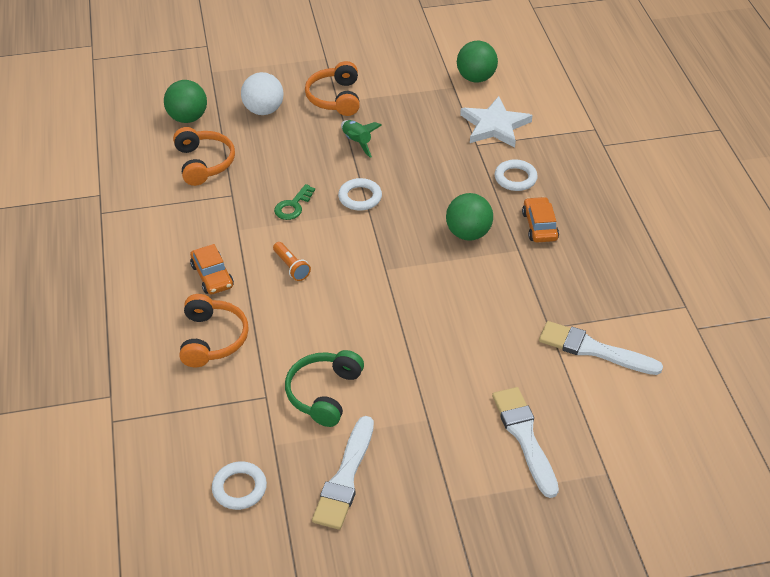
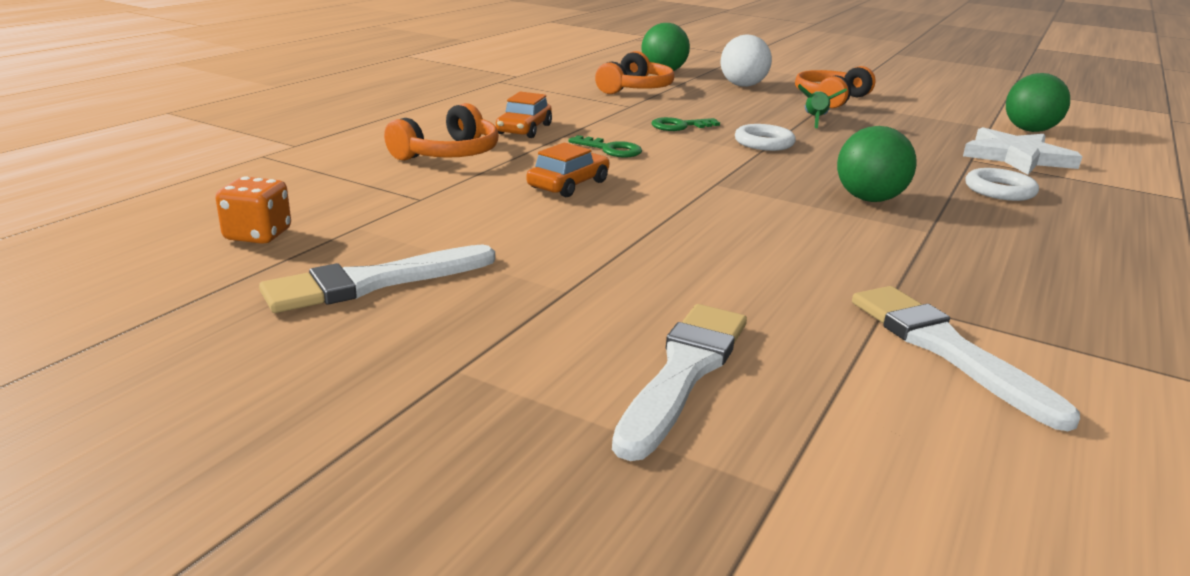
camera: 40 degrees right, 20 degrees down
(239, 488) = (258, 235): white ring -> orange dice
(291, 267) = (611, 149): orange flashlight -> green key
(324, 393) = (483, 221): green headphones -> none
(539, 226) = (991, 227): orange car -> orange car (568, 184)

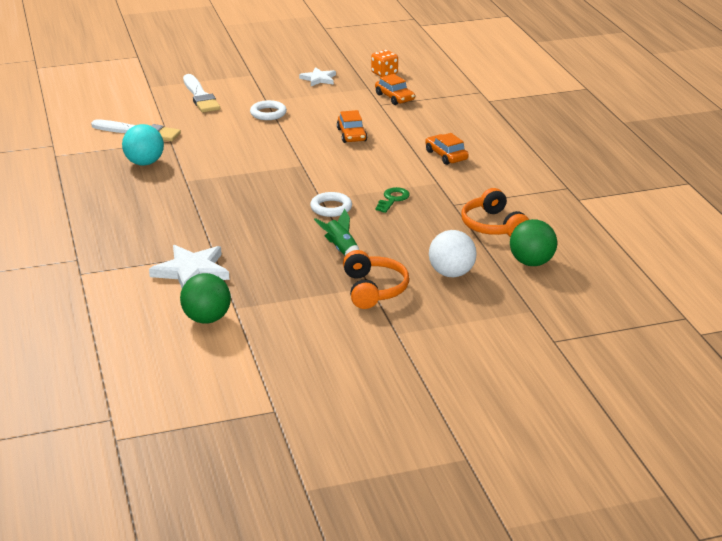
camera: 135 degrees right, 5 degrees up
(373, 197) = (394, 97): none -> orange car
(373, 282) = (318, 79): white brush -> white star
(449, 154) = (430, 126): orange headphones -> none
(611, 149) = (382, 163): green key -> none
(869, 199) = (229, 188): green ball -> none
(985, 283) = (144, 163): none -> turquoise ball
(999, 190) = (178, 228): white ring -> white ring (268, 113)

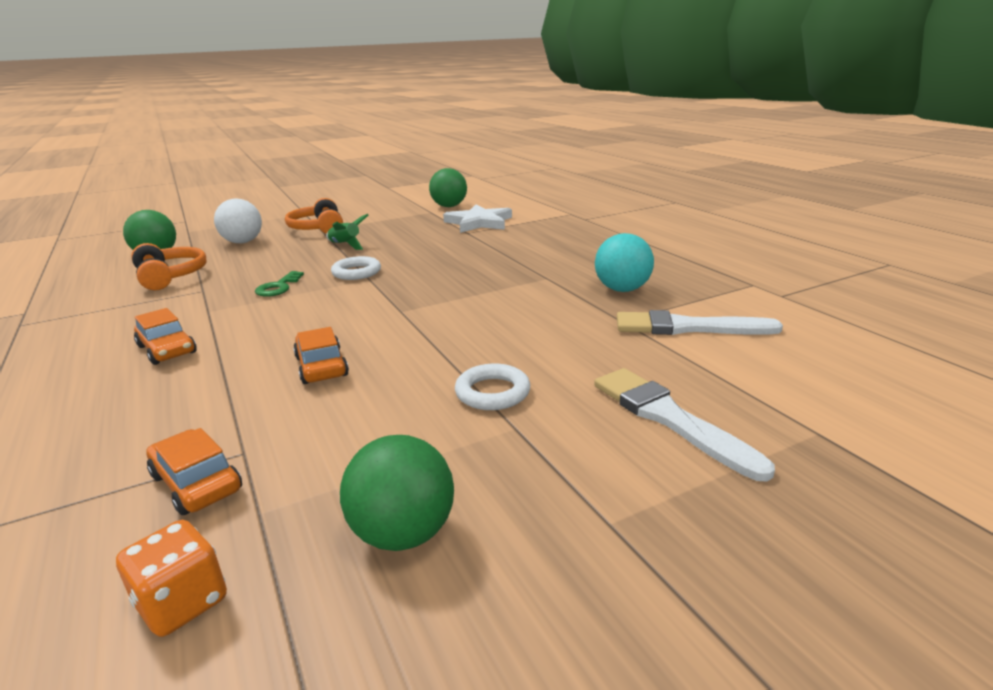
camera: 170 degrees right, 5 degrees down
(318, 79) = (403, 533): white star -> green ball

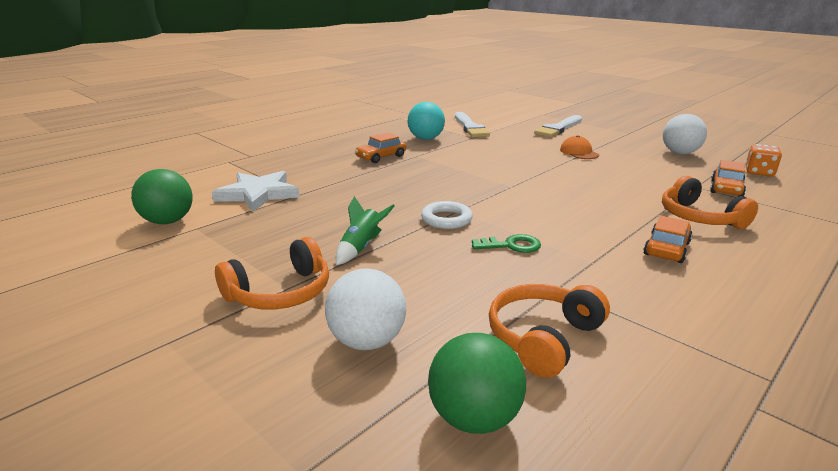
camera: 110 degrees left, 0 degrees up
(176, 400) = (699, 217): none -> orange headphones
(321, 366) = (609, 190): orange car -> orange car (381, 157)
(403, 533) = (680, 153): green ball -> white ball
(492, 392) = (579, 152): white ring -> orange cap

